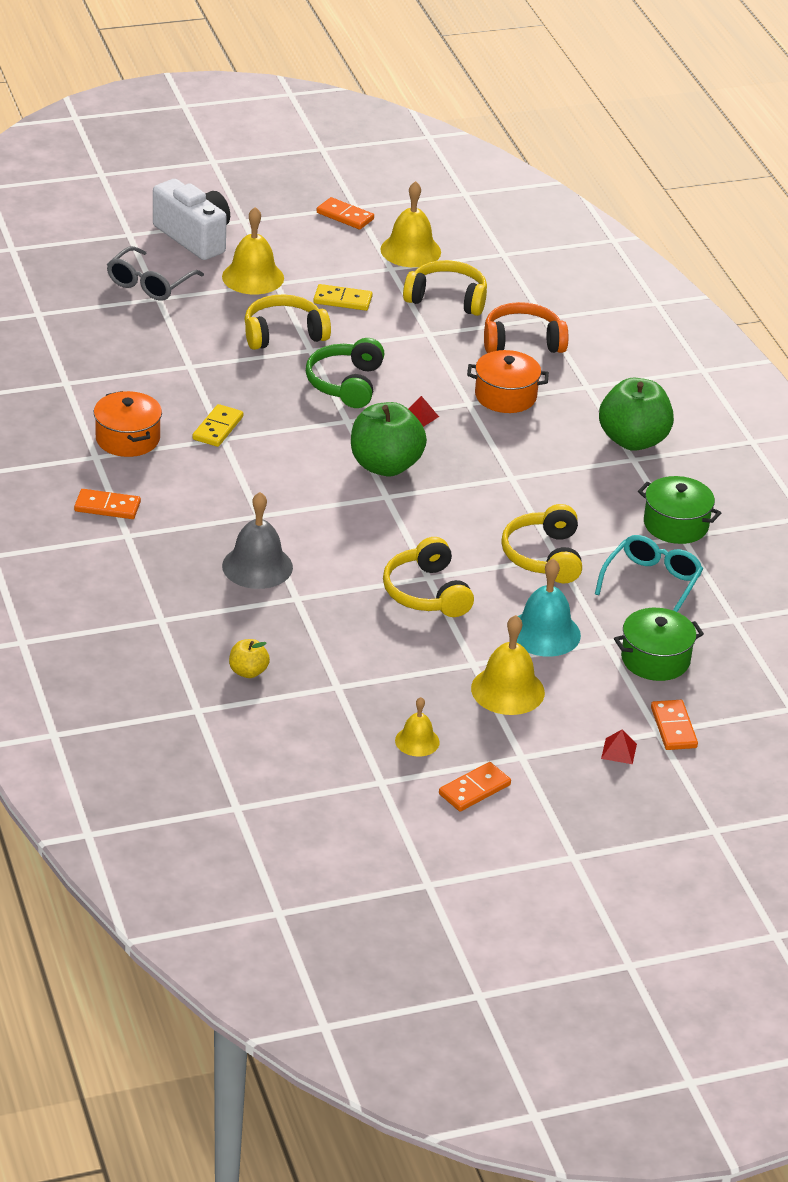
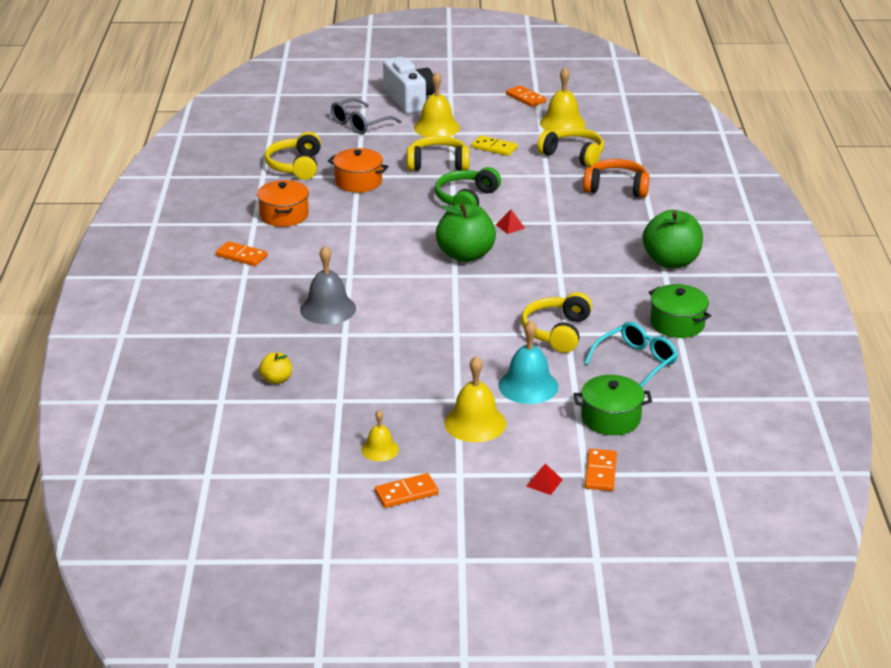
camera: 20 degrees right, 5 degrees down
(218, 428) = (354, 216): yellow domino -> none
(426, 593) = (448, 344): yellow headphones -> yellow headphones (295, 166)
(505, 396) = (584, 221): orange pot -> orange pot (358, 182)

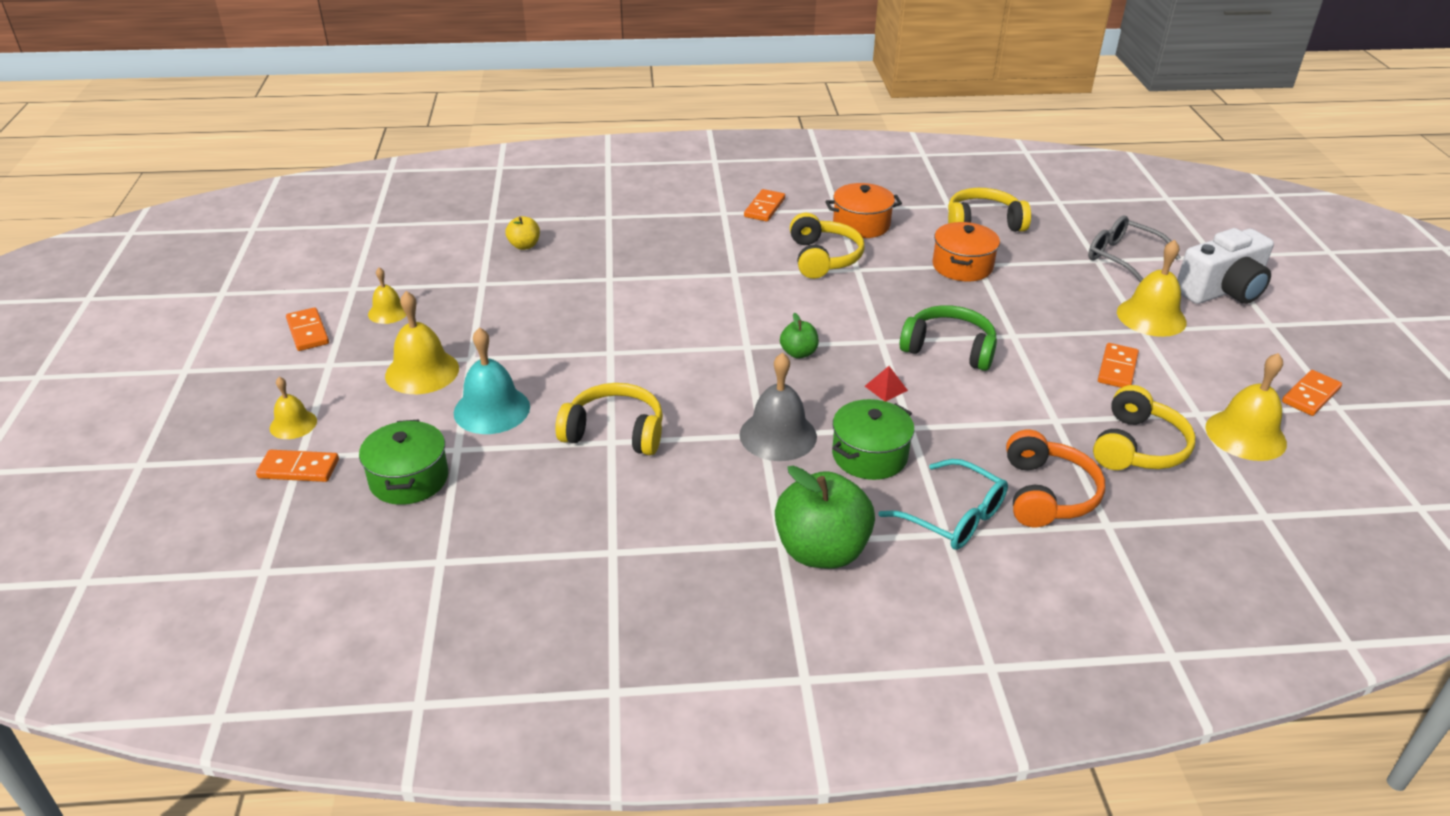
camera: 85 degrees right, 5 degrees up
(328, 309) = (661, 265): grey bell -> grey bell (778, 435)
(438, 163) = (1042, 322): yellow headphones -> yellow headphones (823, 258)
(465, 255) = (798, 353): green apple -> green apple, size x0.49
(494, 148) = (1117, 368): yellow domino -> orange domino
(544, 483) = (293, 424): red pyramid -> yellow bell
(635, 362) = (536, 504): turquoise glasses -> turquoise glasses (952, 516)
(677, 324) = (637, 551): green pot -> green pot (869, 455)

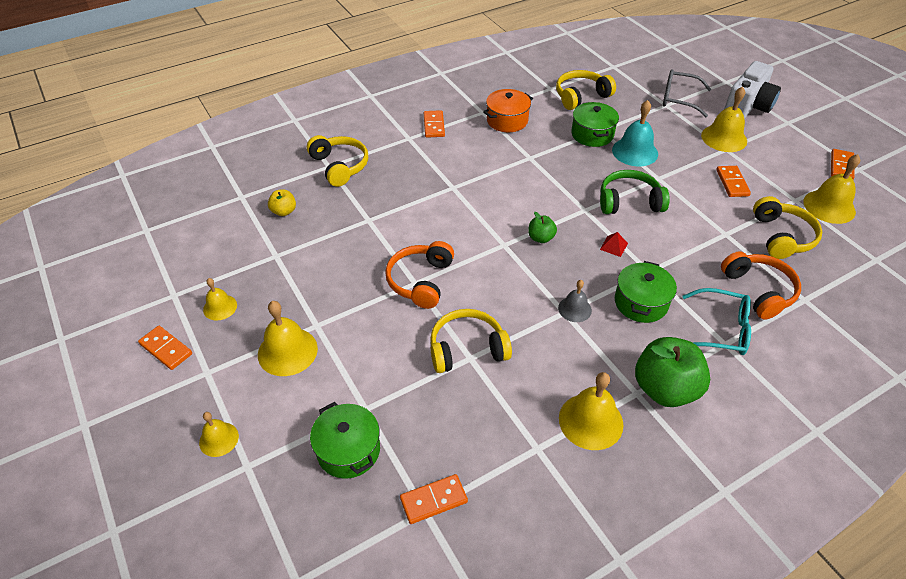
camera: 25 degrees left, 10 degrees up
(299, 469) = (254, 477): orange domino -> orange domino (433, 500)
(492, 409) = (365, 364): turquoise bell -> turquoise bell (635, 152)
(618, 352) = (420, 281): none -> orange headphones
(699, 549) = (590, 421): none -> yellow bell
(778, 435) = (574, 309): grey bell -> grey bell, size x0.59
(823, 258) = (502, 155): yellow headphones -> yellow headphones (340, 166)
(962, 266) = (592, 134): orange pot -> green pot

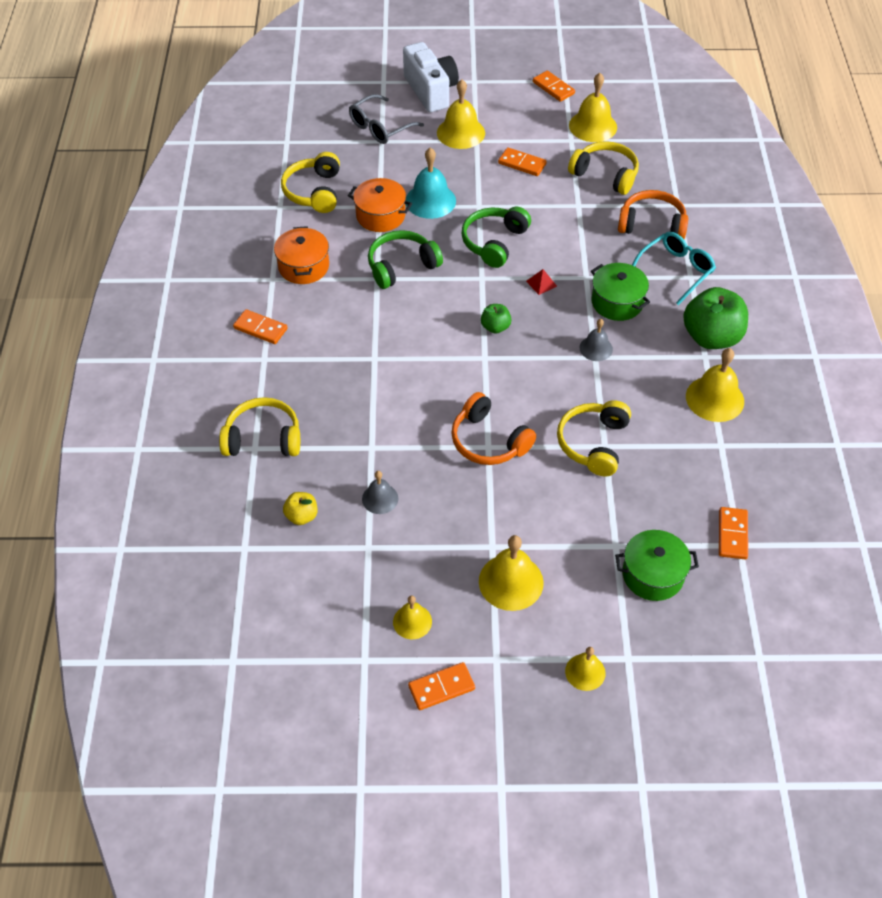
camera: 60 degrees left, 5 degrees up
(324, 243) = (380, 498): none -> grey bell
(554, 164) = (401, 266): none -> green headphones
(592, 134) = (380, 216): green pot -> orange pot

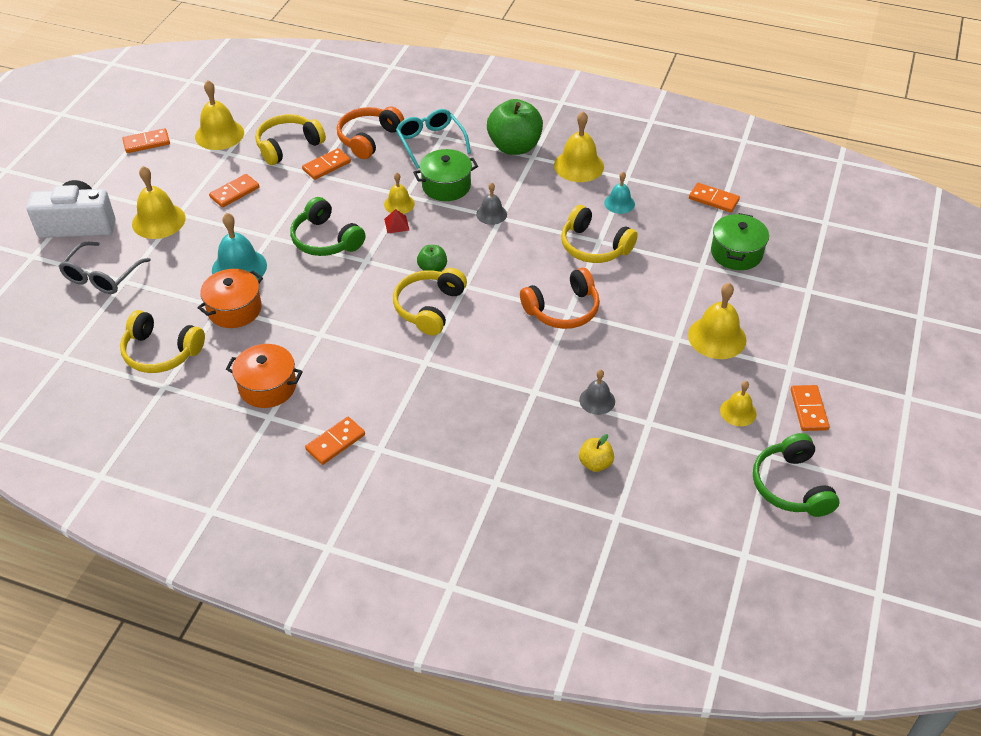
camera: 70 degrees left, 5 degrees down
(263, 438) = (485, 472): yellow headphones -> yellow headphones (429, 307)
(381, 127) = (102, 276): grey glasses -> grey glasses turned 45 degrees clockwise
(401, 266) = (315, 312): green headphones -> green headphones (791, 486)
(585, 672) = (815, 318): yellow bell -> yellow bell (399, 204)
(594, 209) = (326, 166): none -> orange domino
(674, 449) = (619, 203): none -> turquoise bell

